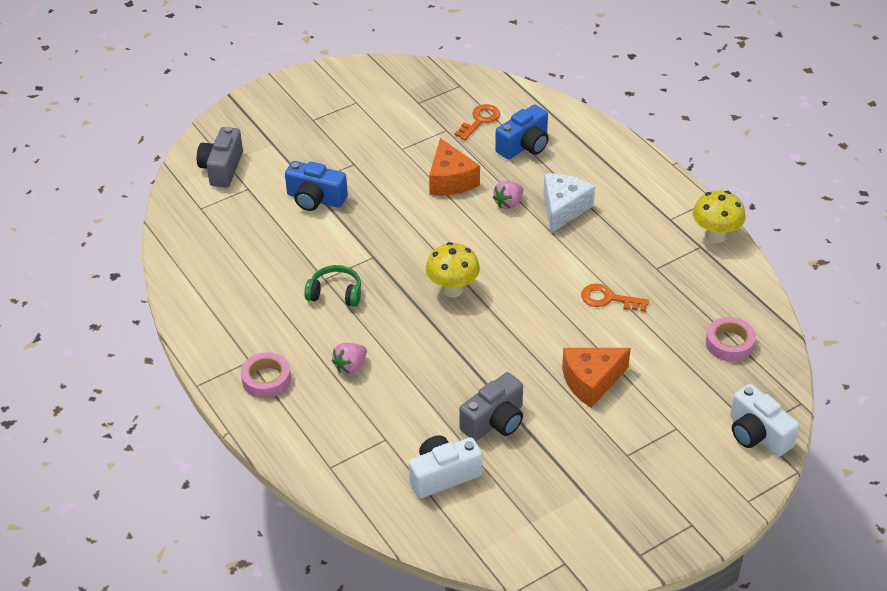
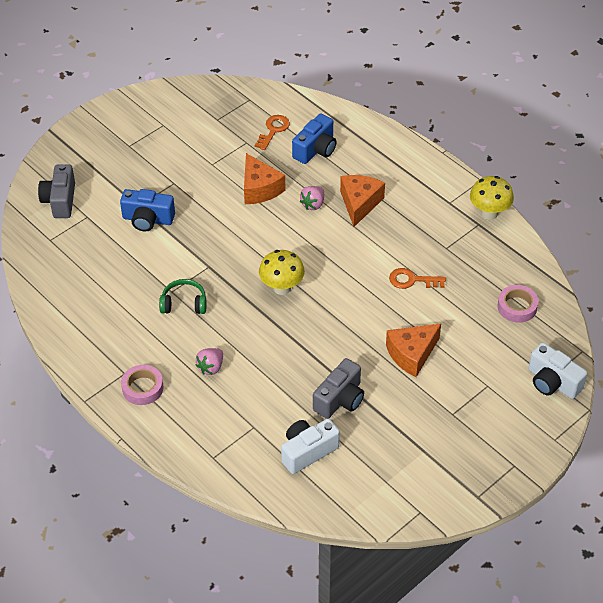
camera: 10 degrees left, 5 degrees up
(563, 209) = (359, 203): white cheese -> orange cheese

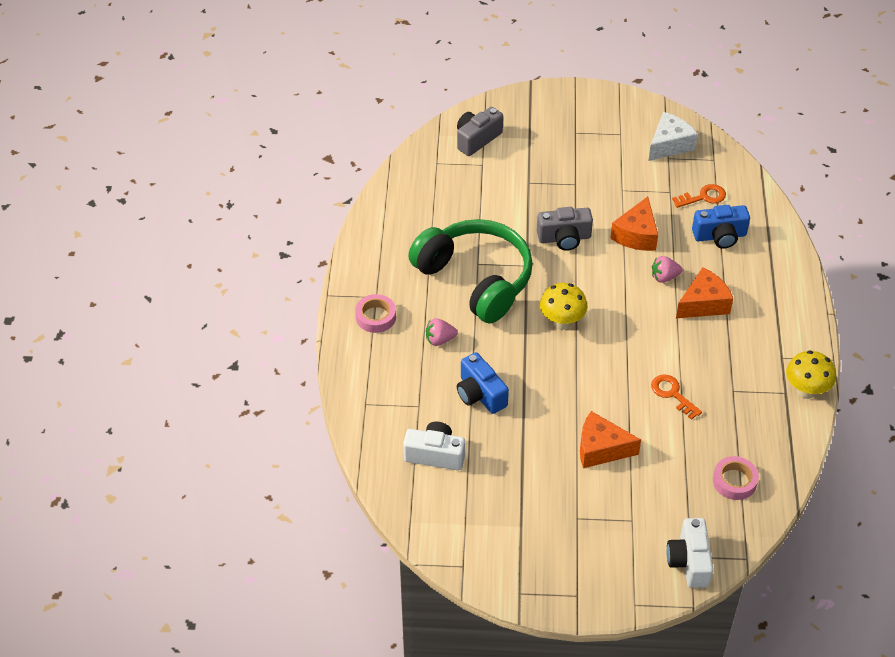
camera: 45 degrees right, 0 degrees up
(148, 219) = (523, 198): blue camera -> blue camera (480, 394)
(184, 303) = (476, 279): green headphones -> green headphones, size x2.43
(207, 109) = (669, 145): none -> white cheese
(340, 399) = (504, 437): grey camera -> grey camera (564, 238)

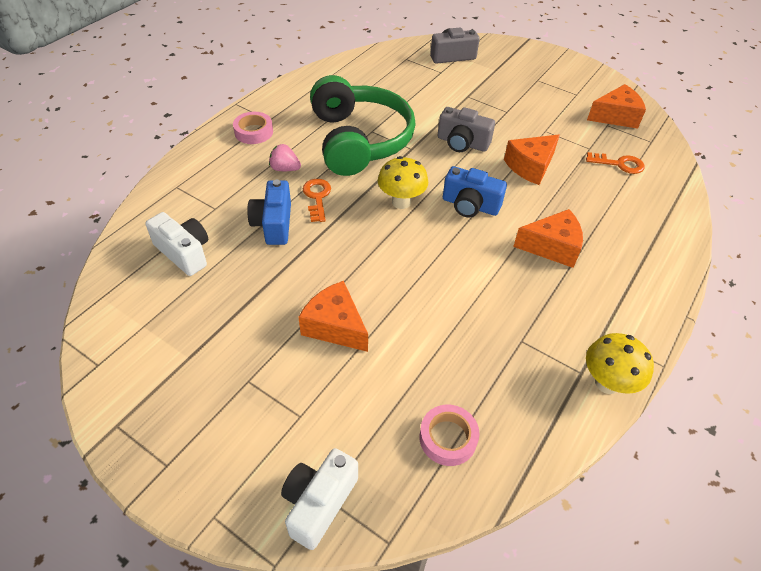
camera: 30 degrees right, 0 degrees up
(664, 277) = (530, 209): pink strawberry -> none
(669, 145) = (615, 116): white cheese -> orange cheese
(672, 394) = (453, 312): orange key -> orange key (317, 197)
(720, 236) = (612, 199): blue camera -> blue camera (470, 205)

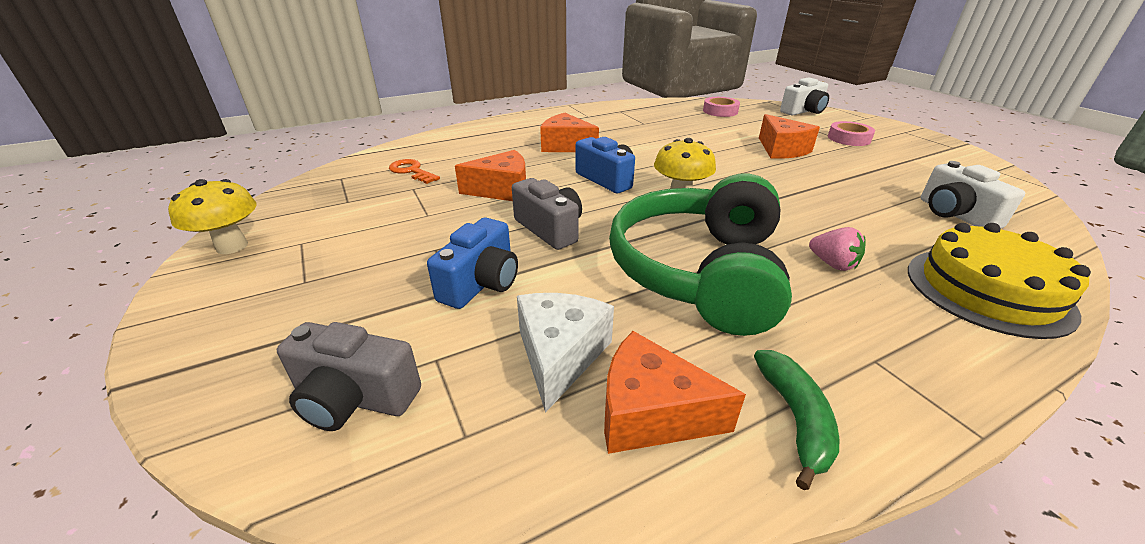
camera: 150 degrees left, 15 degrees down
(198, 176) = (987, 290): none -> yellow cake
(253, 132) = (905, 341): pink tape -> pink tape (849, 138)
(274, 224) = (844, 213): blue camera -> blue camera (481, 283)
(301, 91) = (795, 418): none -> green banana
(317, 197) = (785, 223): orange key -> none
(397, 85) = (559, 355): none -> white cheese
(607, 383) = (609, 107): yellow mushroom -> yellow mushroom (232, 246)
(615, 116) = (319, 205): orange cheese -> orange cheese (650, 413)

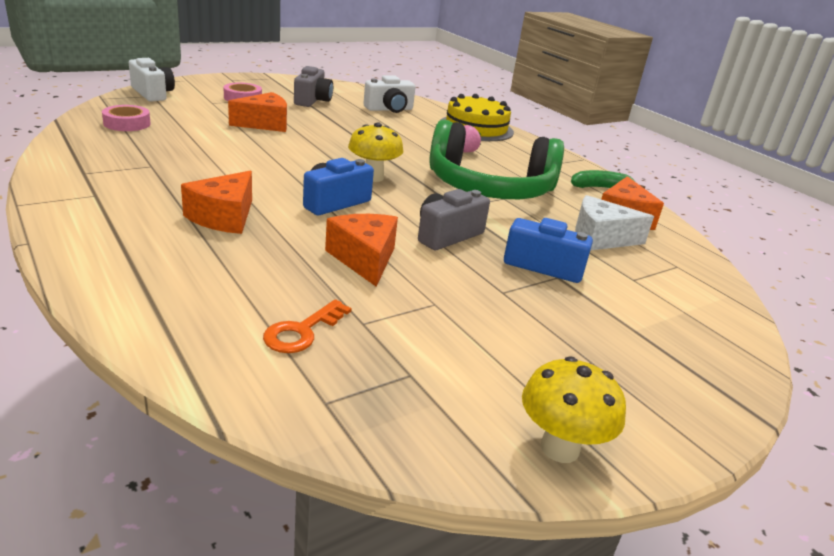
camera: 100 degrees left, 5 degrees down
(354, 398) = (685, 305): grey camera -> grey camera (312, 100)

